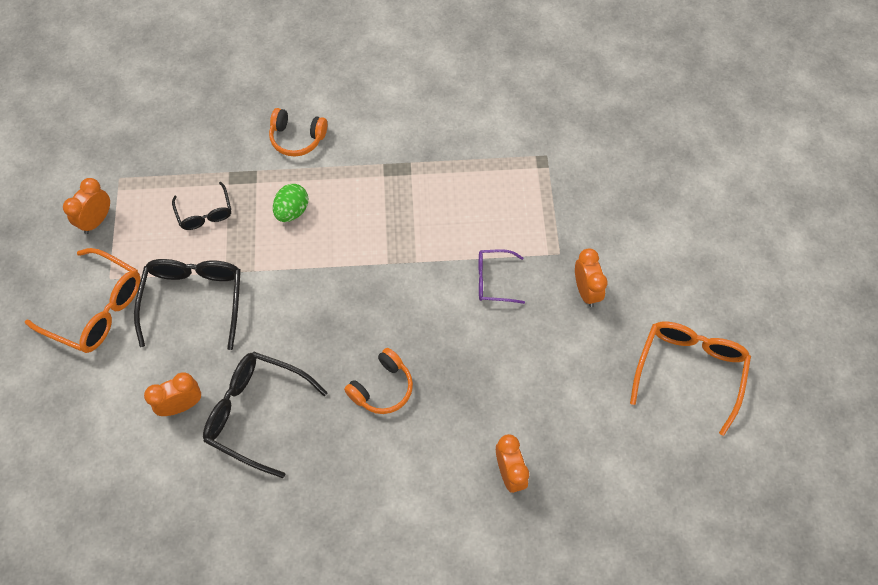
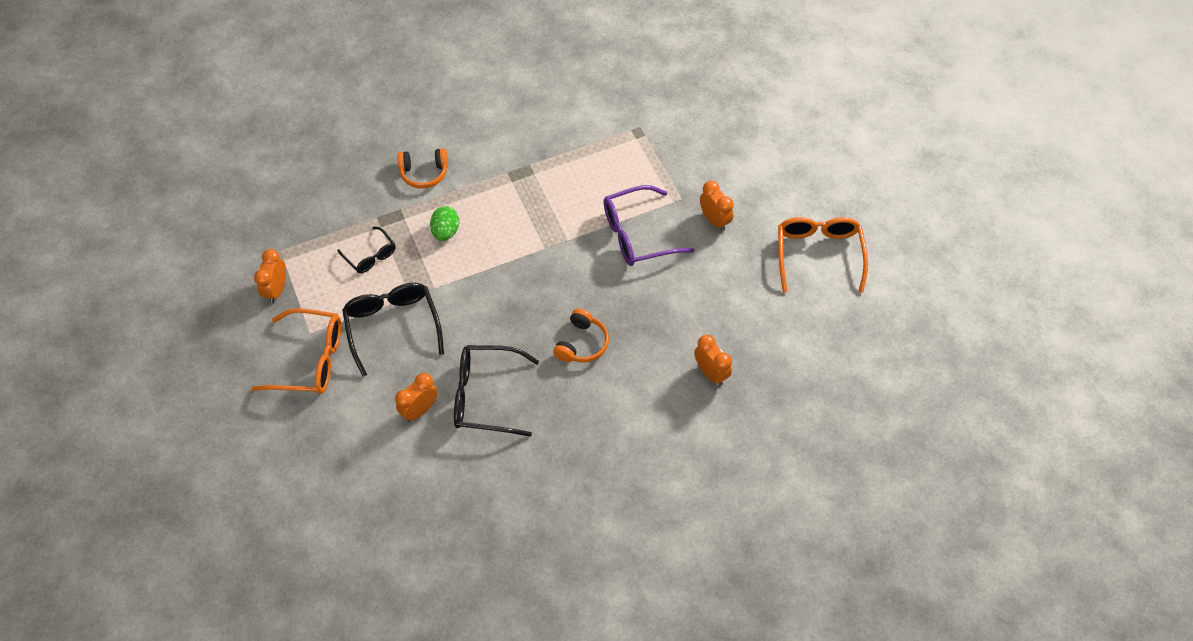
camera: 20 degrees left, 5 degrees down
(493, 280) = (637, 235): purple glasses -> purple glasses, size x1.75

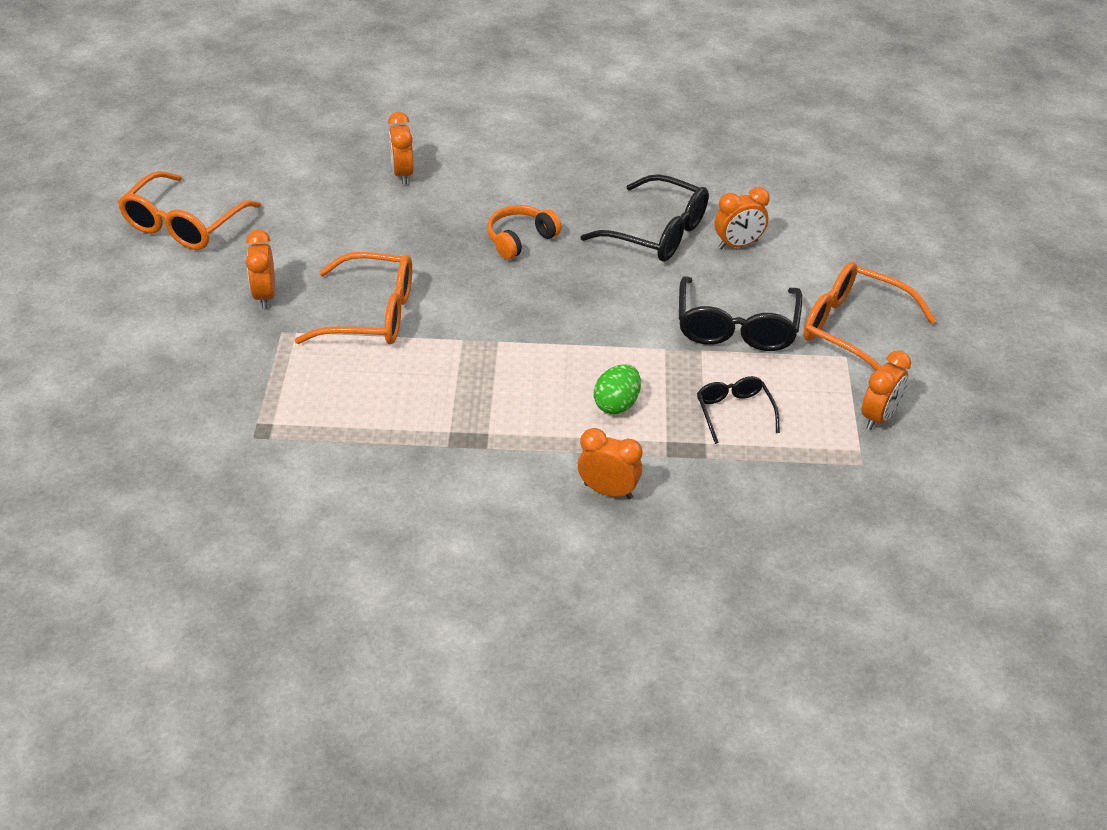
camera: 155 degrees left, 15 degrees down
(424, 173) = (608, 491): orange headphones -> orange clock
(637, 235) = (372, 314): purple glasses -> orange glasses

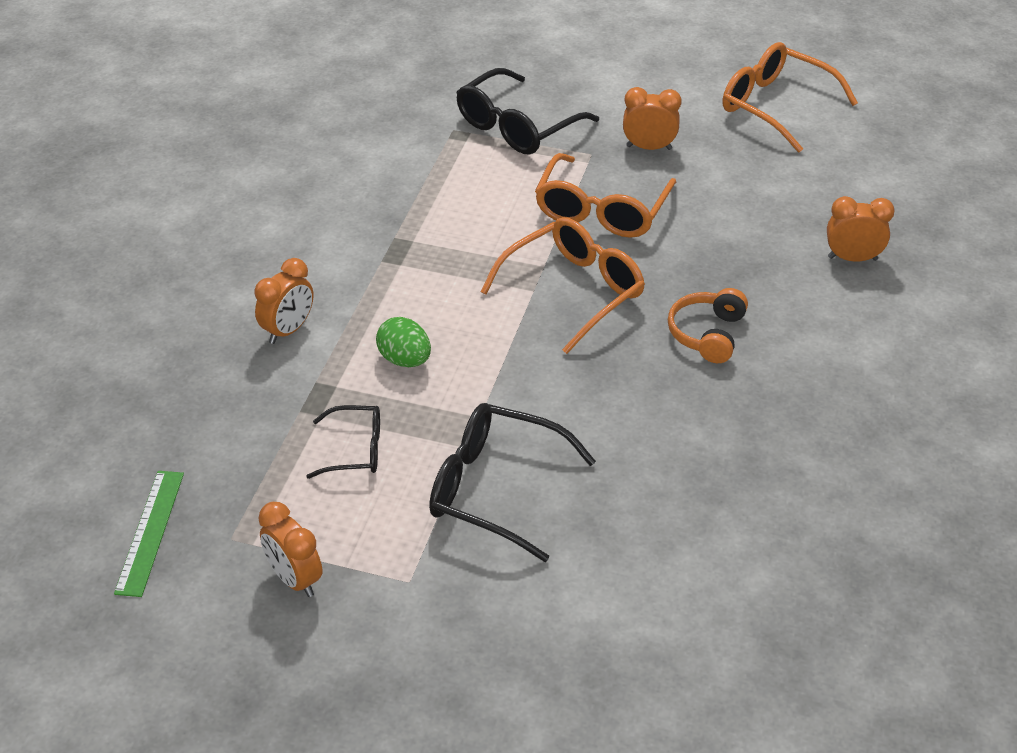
camera: 105 degrees right, 0 degrees up
(520, 239) = (707, 334): orange headphones -> orange headphones turned 135 degrees counterclockwise
(658, 233) = (698, 458): black glasses -> black glasses (517, 127)
(738, 245) = (657, 533): orange clock -> none
(853, 329) = (456, 605): orange glasses -> orange glasses (574, 291)
(883, 517) = (149, 532): none -> green ruler

